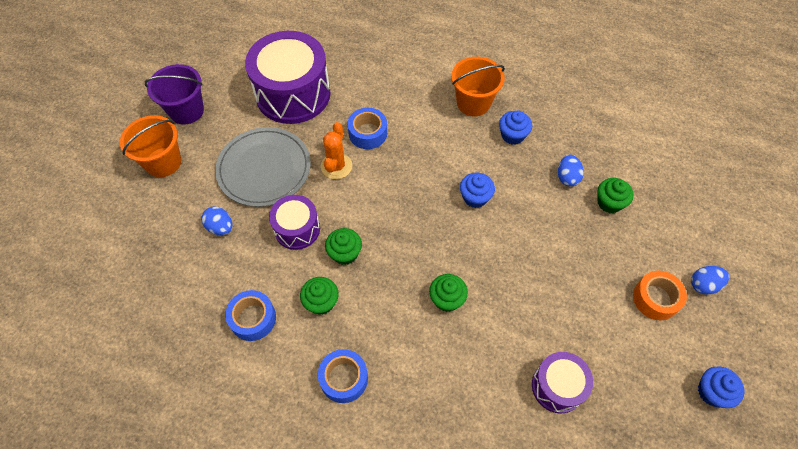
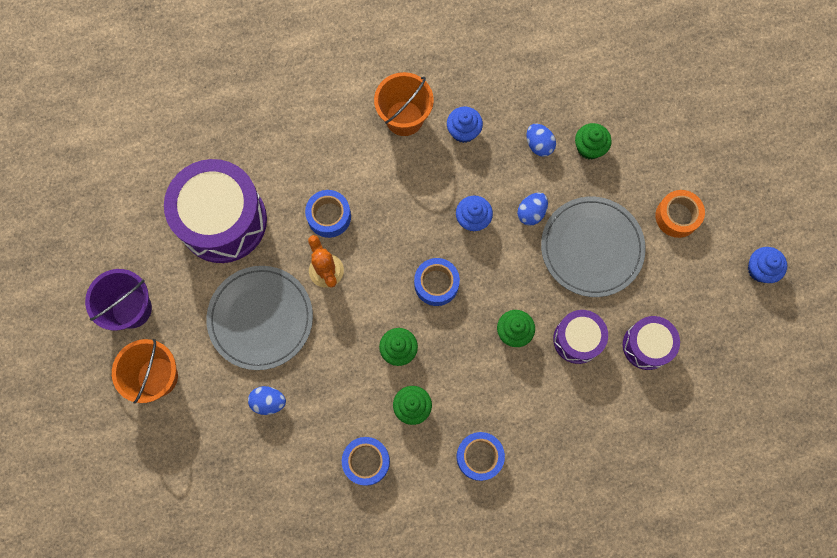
camera: 35 degrees left, 15 degrees up
(297, 229) = (339, 356): purple drum -> purple drum (577, 339)
(411, 225) = (436, 284): none -> blue tape
(560, 277) = (591, 248): none -> grey plate
(703, 285) = (707, 178): blue egg -> blue egg (531, 213)

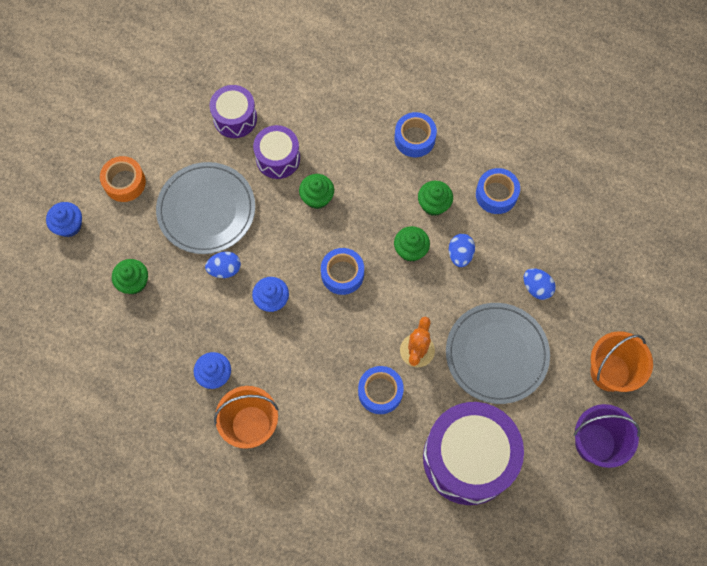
camera: 140 degrees left, 5 degrees down
(539, 145) = (168, 315): blue egg -> blue egg (460, 254)
(760, 269) = (108, 104): blue cupcake -> blue cupcake (69, 225)

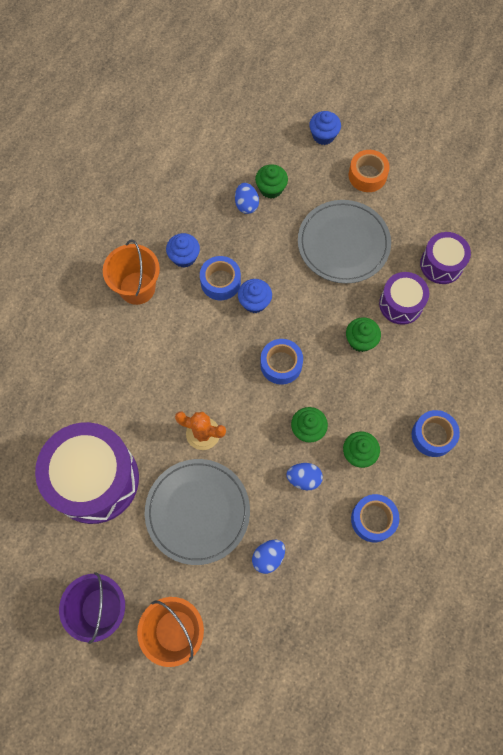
camera: 90 degrees right, 0 degrees up
(225, 269) = (284, 261): blue egg -> blue egg (246, 205)
(380, 392) = (163, 398): blue tape -> blue tape (220, 282)

